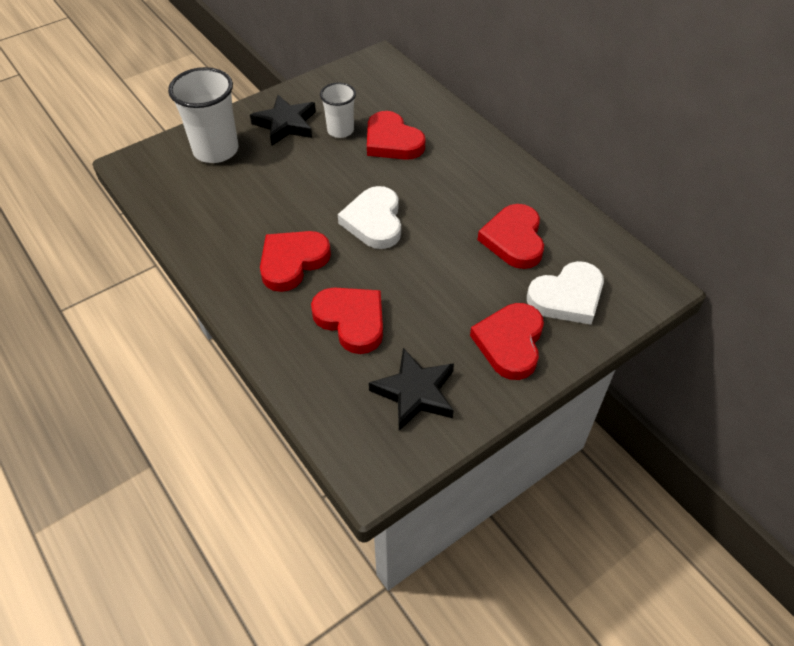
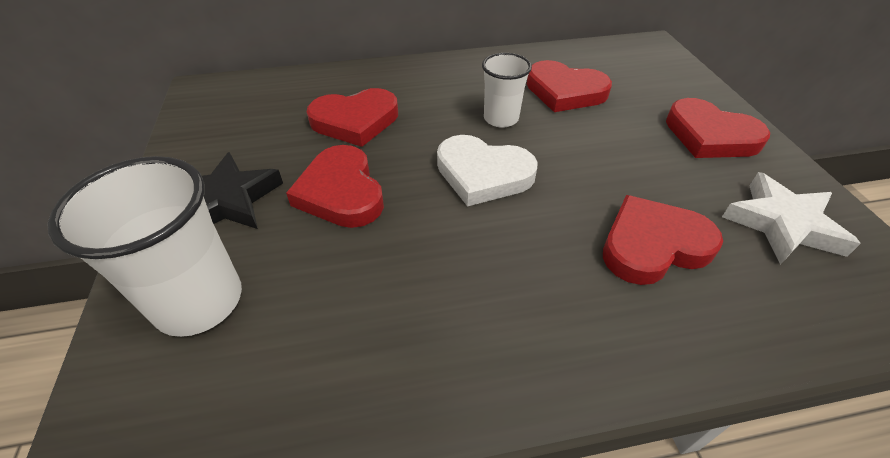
camera: 65 degrees left, 5 degrees down
(292, 262) = (518, 275): red heart -> red heart (341, 192)
(340, 130) = (295, 154): white cup -> white cup (501, 118)
(415, 393) = (782, 224): black star -> white star
(567, 297) = (654, 87): white heart -> none

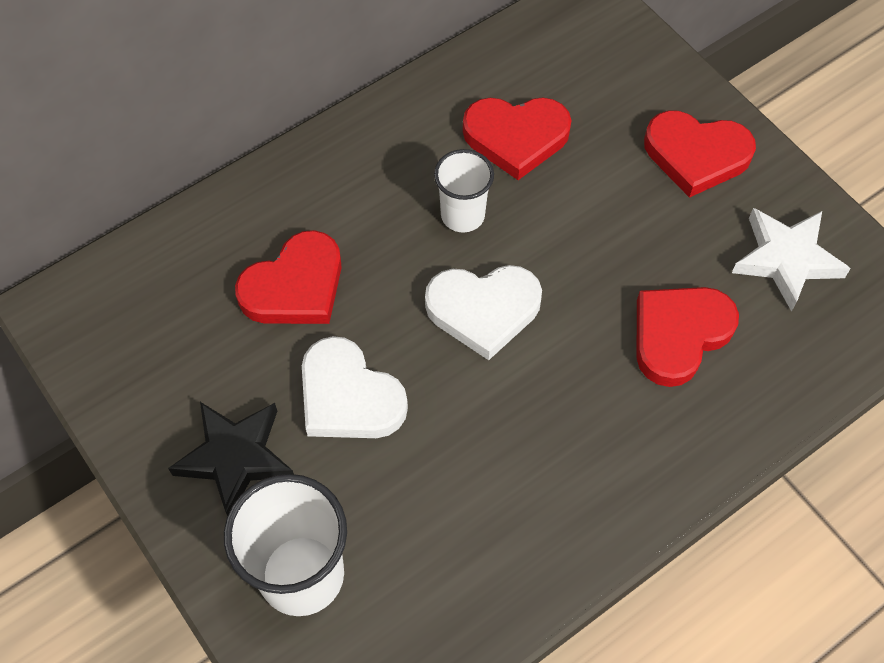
camera: 25 degrees left, 15 degrees up
(341, 192) = (349, 396): red heart -> white heart

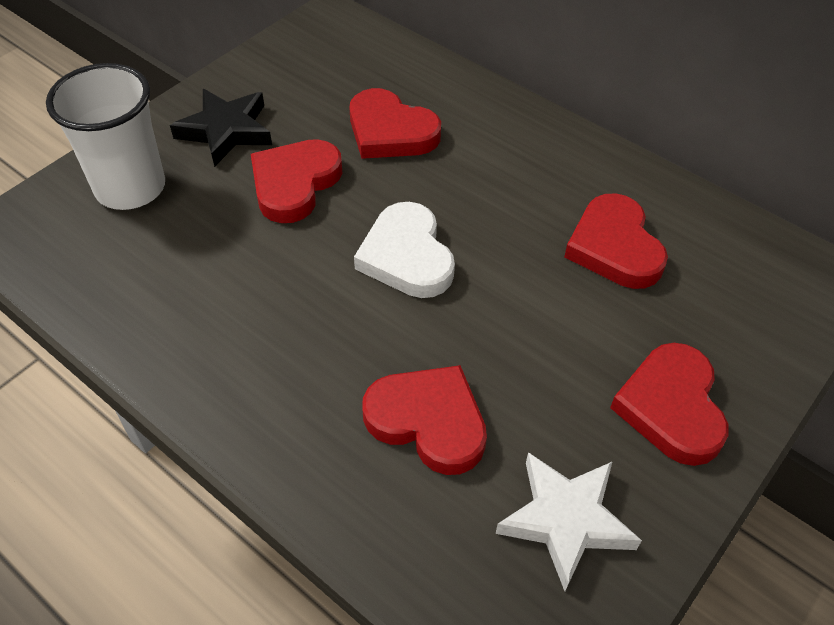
camera: 75 degrees right, 10 degrees down
(349, 396) = (294, 184): white heart -> red heart
(462, 215) = (505, 223): white cup -> none

